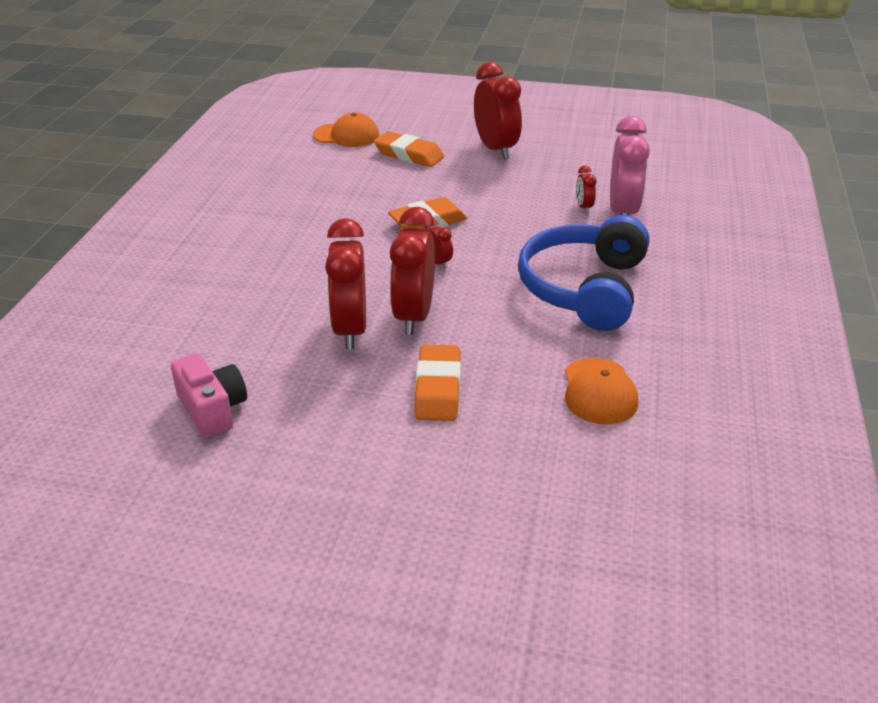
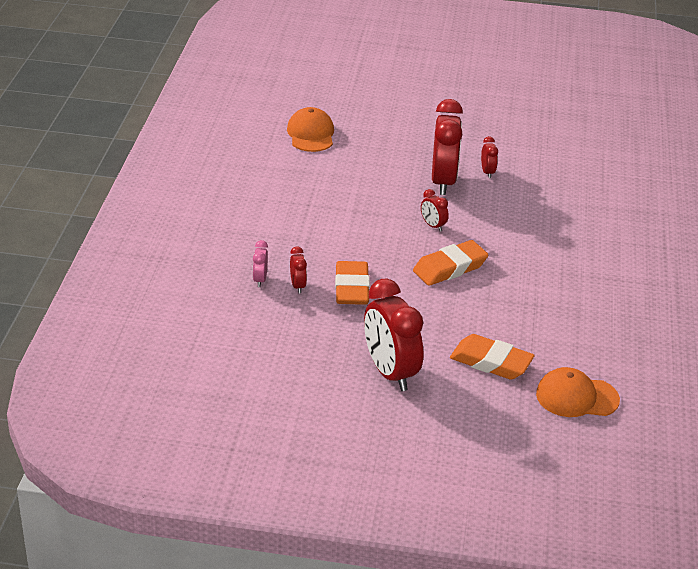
camera: 175 degrees right, 0 degrees up
(212, 409) = (556, 126): pink camera -> none
(350, 330) = (487, 172): red clock -> red clock, size x0.45
(438, 388) = (416, 136): orange eraser -> orange eraser (351, 288)
(583, 288) = (310, 203): blue headphones -> none
(622, 212) = (260, 280): pink clock -> pink clock, size x0.45

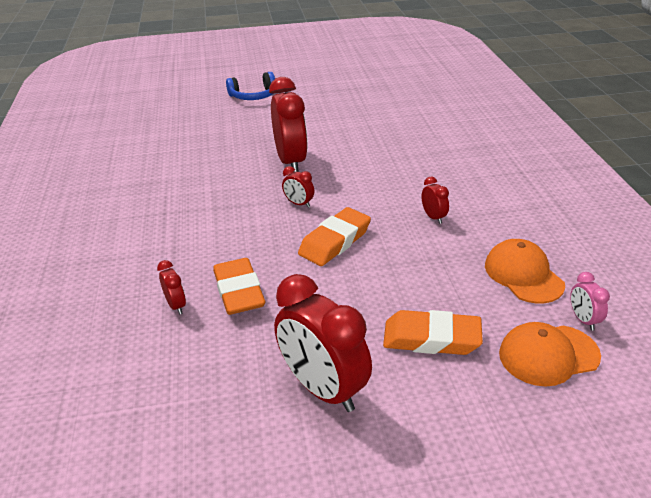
camera: 15 degrees left, 0 degrees up
(260, 280) = (129, 310): pink clock -> pink clock (583, 320)
(311, 134) = (149, 148): orange cap -> orange cap (523, 275)
(435, 96) = (254, 96): none -> blue headphones
(487, 172) = (327, 145): red clock -> red clock (433, 217)

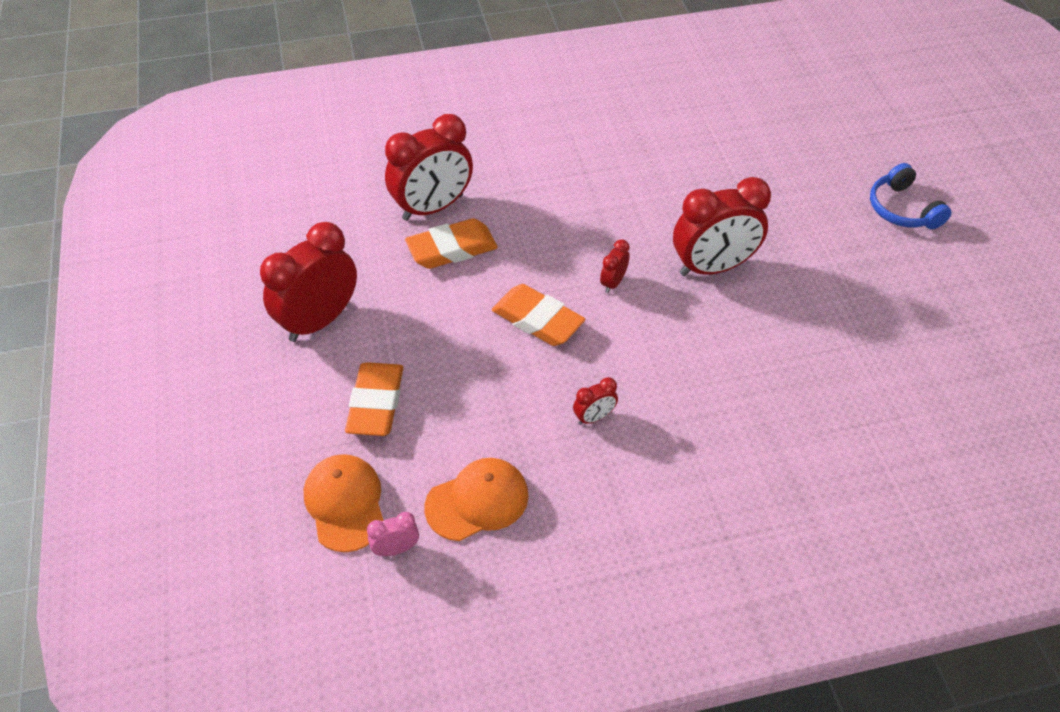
camera: 85 degrees right, 15 degrees up
(176, 305) = (433, 207): red clock -> red clock, size x2.24

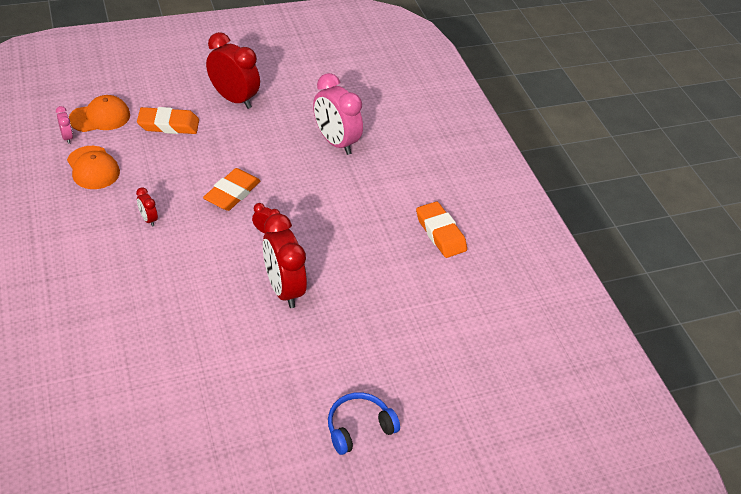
camera: 80 degrees right, 5 degrees down
(433, 207) = (335, 142): red clock -> pink clock
(452, 249) = (296, 152): orange eraser -> orange eraser (440, 233)

